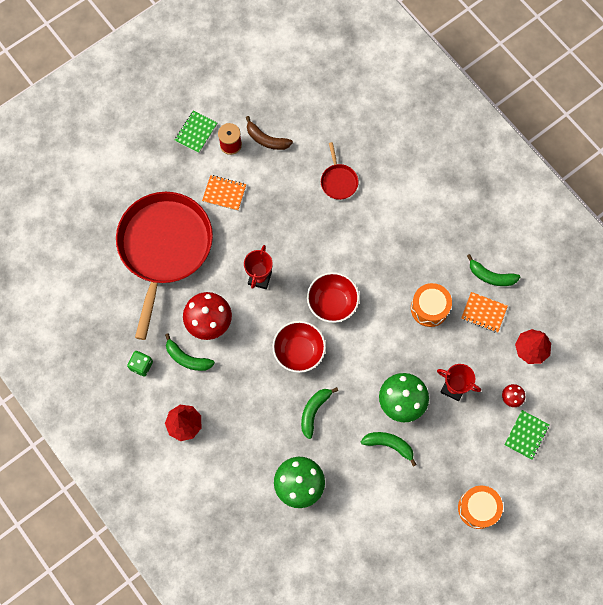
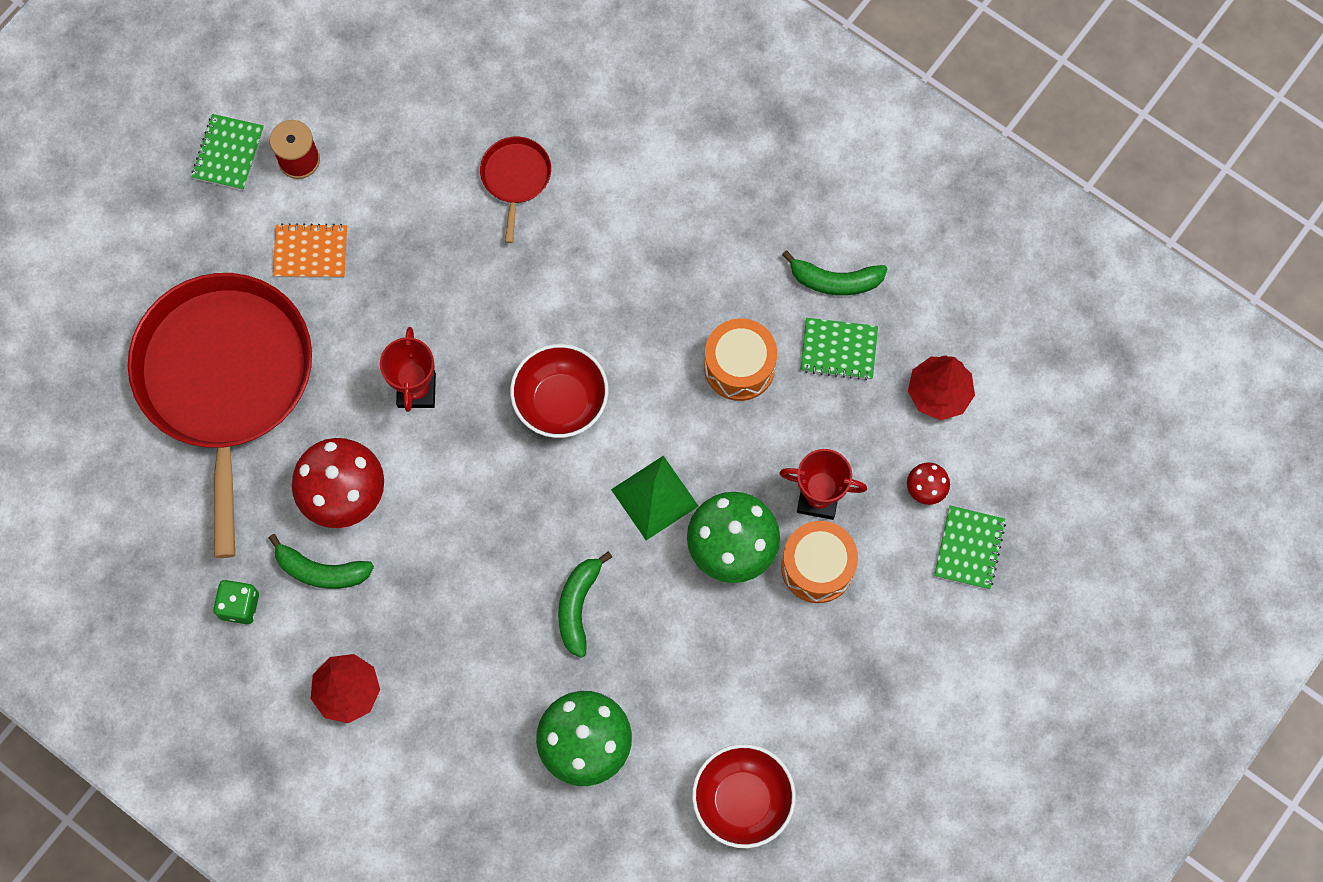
camera: 15 degrees left, 0 degrees up
(266, 139) = (363, 134): brown banana -> none
(299, 351) = (522, 504): red bowl -> red bowl (742, 800)
(338, 181) = (515, 178): red pan -> red pan turned 150 degrees counterclockwise
(368, 365) = (654, 497): none -> green pyramid
(389, 445) = (729, 630): green banana -> none
(478, 508) = (916, 701): orange drum -> orange drum (817, 567)
(483, 312) = (838, 349): orange notebook -> green notebook

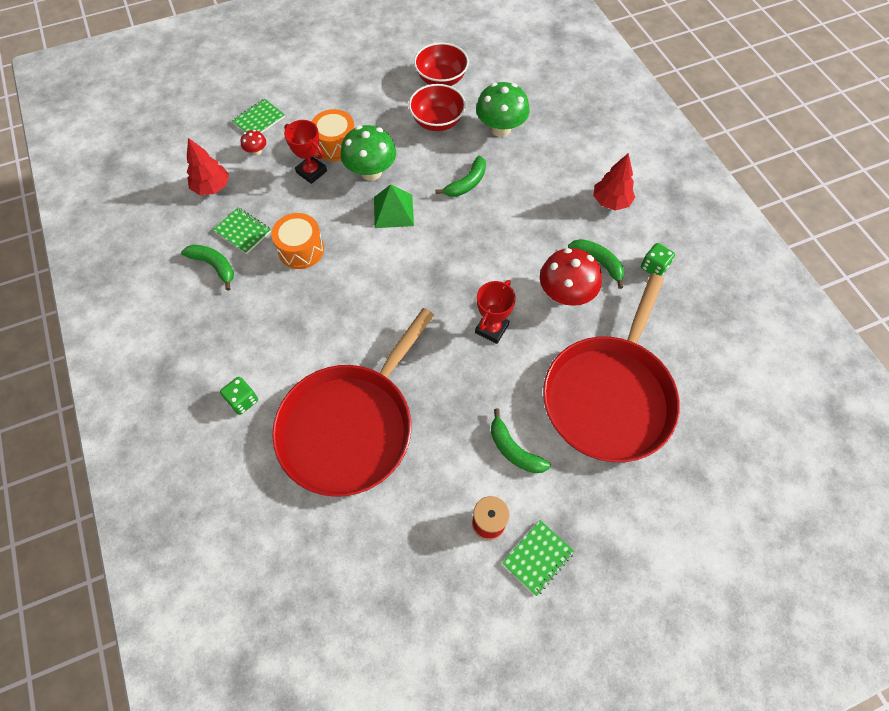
camera: 150 degrees left, 10 degrees down
(310, 252) = (514, 449): orange notebook -> green banana
(515, 178) = (350, 426): red pan -> red pan, size x2.49
(561, 401) = (411, 281): red bowl -> red bowl (437, 121)
(661, 139) = (243, 400): none -> green dice

